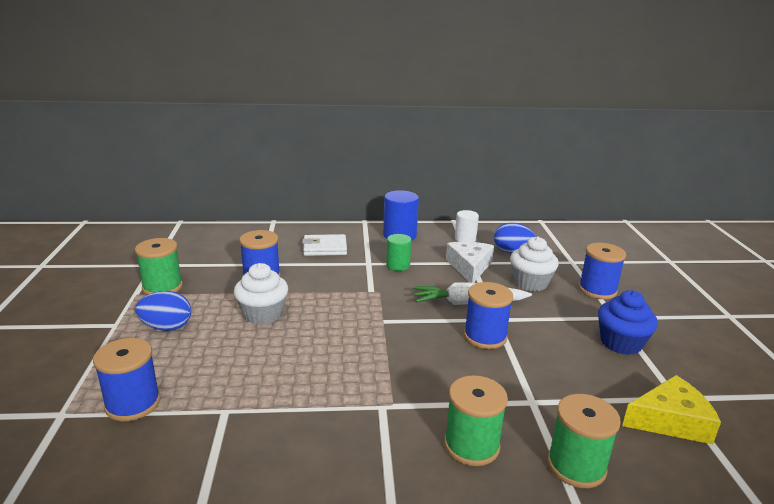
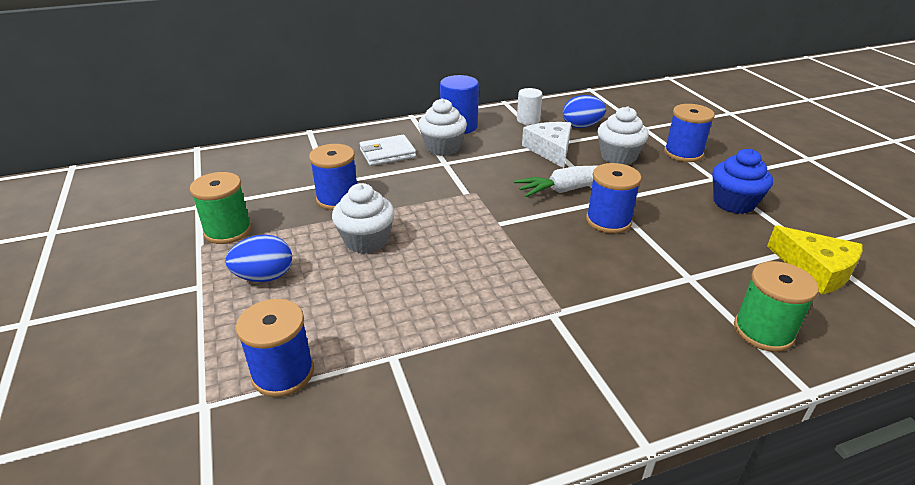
camera: 15 degrees left, 10 degrees up
(374, 250) = (442, 147): none -> white cupcake
(398, 265) = (477, 160): green cylinder -> none
(471, 445) = (661, 334): green spool -> none
(670, 420) = (816, 269): yellow cheese -> yellow cheese turned 75 degrees clockwise

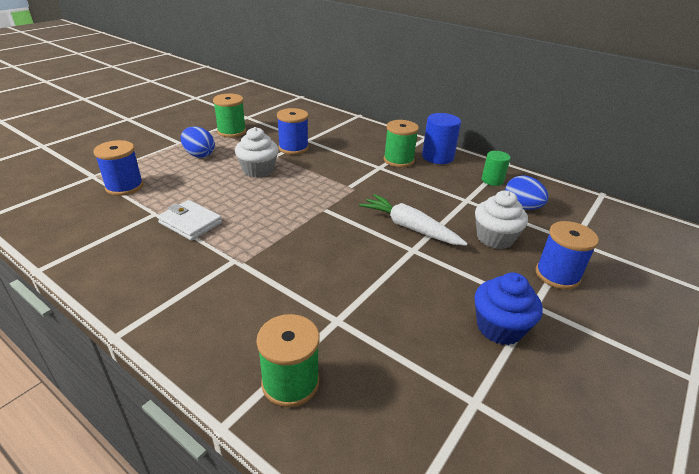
camera: 55 degrees right, 0 degrees up
(387, 153) = (365, 145): white wallet -> white wallet (190, 223)
(442, 147) = (398, 160): white cupcake -> green spool
(528, 120) = (492, 180): white cylinder -> green cylinder
(550, 150) = (458, 202): white cheese -> none
(608, 221) = (380, 257): blue spool -> none
(816, 269) = (432, 412): yellow cheese -> none

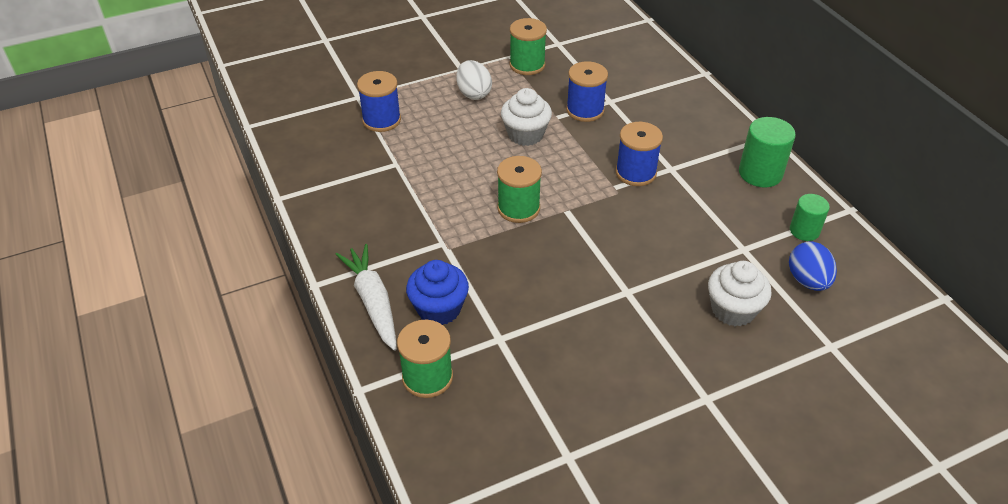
camera: 30 degrees right, 10 degrees up
(190, 223) = (423, 186): white wallet -> none
(199, 155) = (474, 93): blue egg -> white egg
(398, 160) = (703, 164): green spool -> green spool (518, 208)
(410, 227) = (644, 264): white carrot -> white carrot (373, 302)
(437, 157) = (760, 173): blue cylinder -> green cylinder
(499, 327) = (648, 405): blue cupcake -> blue cupcake (439, 309)
(557, 275) = (766, 378): blue spool -> blue spool (635, 173)

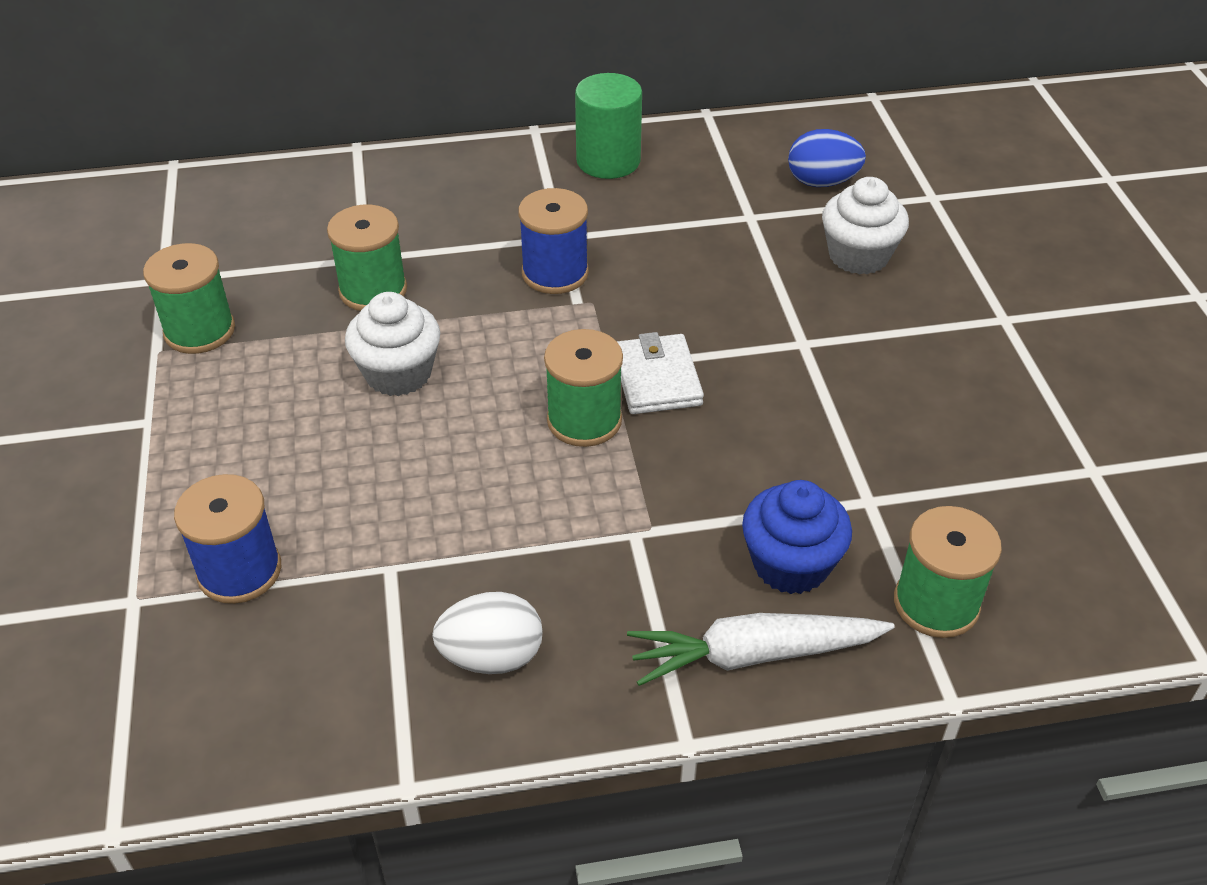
camera: 75 degrees left, 0 degrees up
(474, 93) = (239, 418): white egg -> white egg (491, 657)
(564, 231) = (657, 379): none -> white wallet
(585, 110) = (373, 290): blue spool -> green spool
(804, 231) = (733, 158): green cylinder -> none

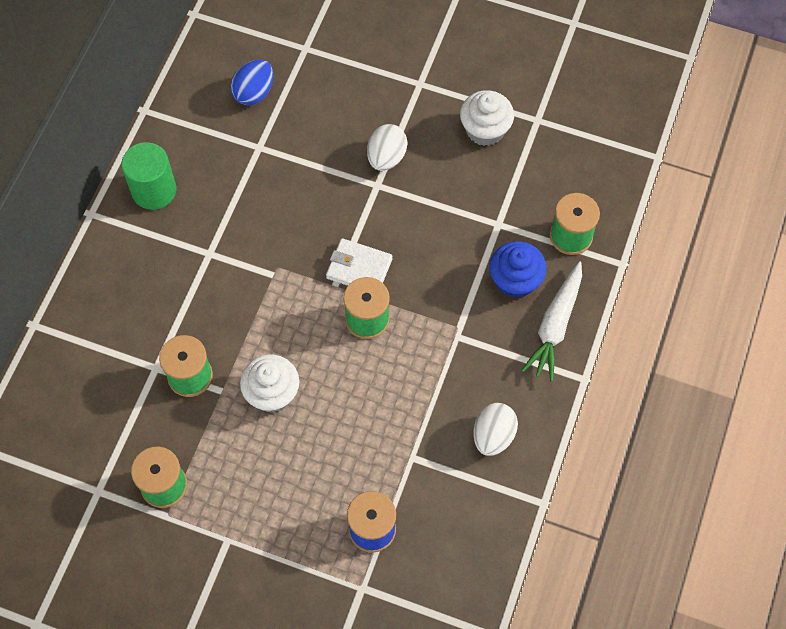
camera: 60 degrees left, 20 degrees up
(555, 273) = (240, 273): blue spool -> none
(855, 334) = (386, 157): none -> white egg
(858, 256) = (328, 116): white cupcake -> white cupcake (485, 130)

